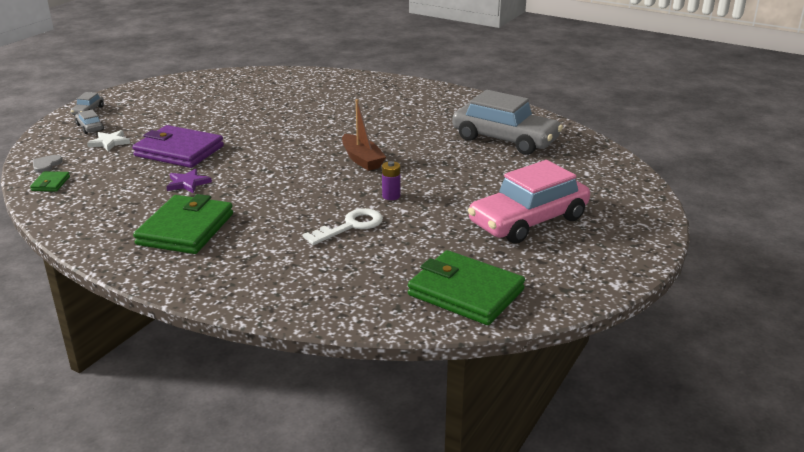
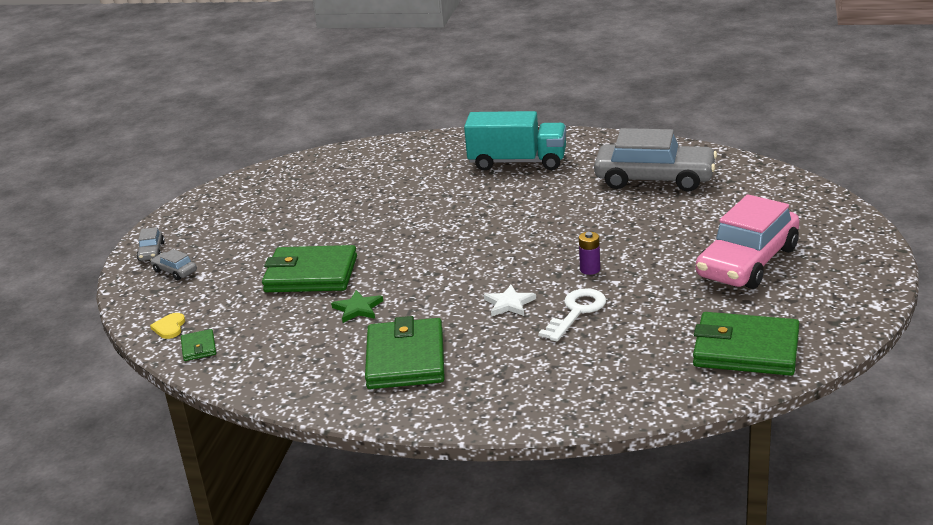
camera: 15 degrees left, 0 degrees up
(46, 165) = (169, 327): grey heart -> yellow heart
(109, 142) = (218, 283): white star -> white star (509, 304)
(179, 151) = (311, 274): purple wallet -> green wallet
(188, 183) = (358, 308): purple star -> green star
(362, 159) = (524, 236): brown boat -> none
(407, 105) = (517, 162): none -> turquoise truck

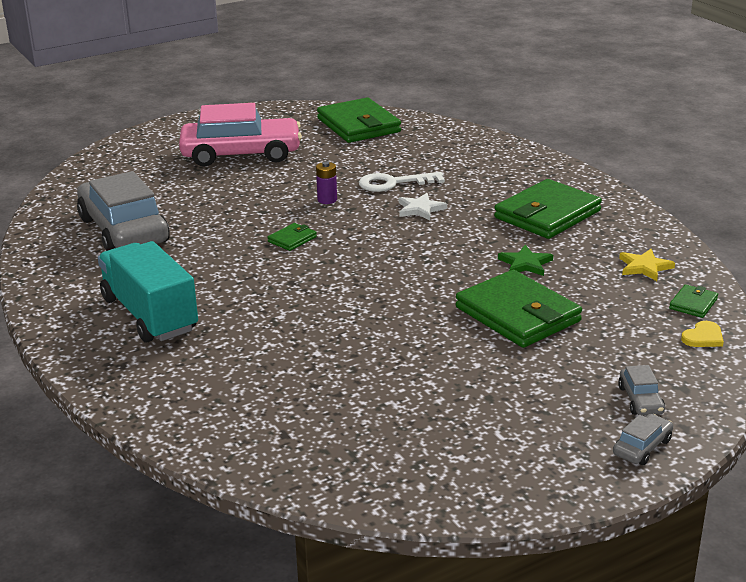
camera: 135 degrees left, 0 degrees up
(266, 357) = (644, 267): none -> yellow star
(543, 233) = (292, 239): none -> green wallet

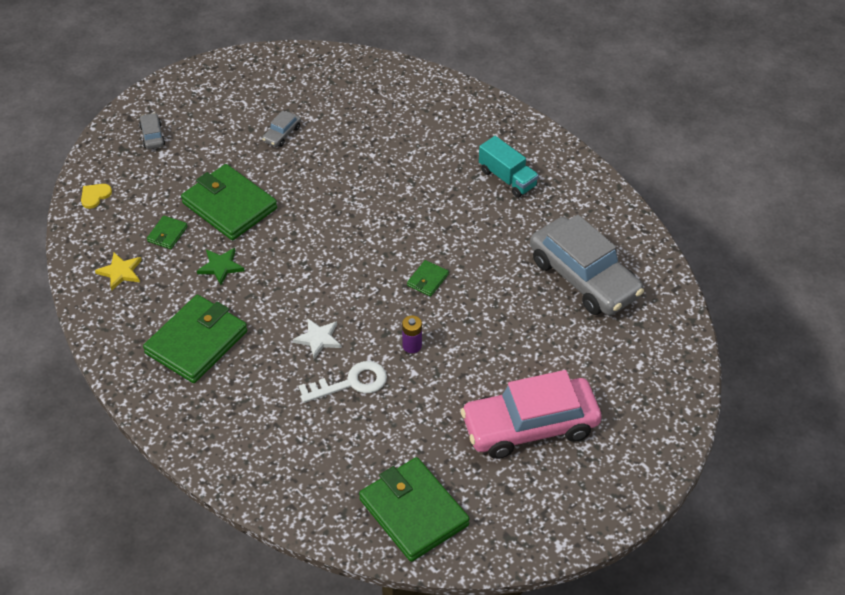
camera: 170 degrees right, 20 degrees up
(150, 315) = (507, 178): turquoise truck -> turquoise truck, size x0.63
(642, 447) = (158, 102): grey car -> grey car (282, 134)
(693, 304) = (92, 231): green wallet -> green wallet (167, 234)

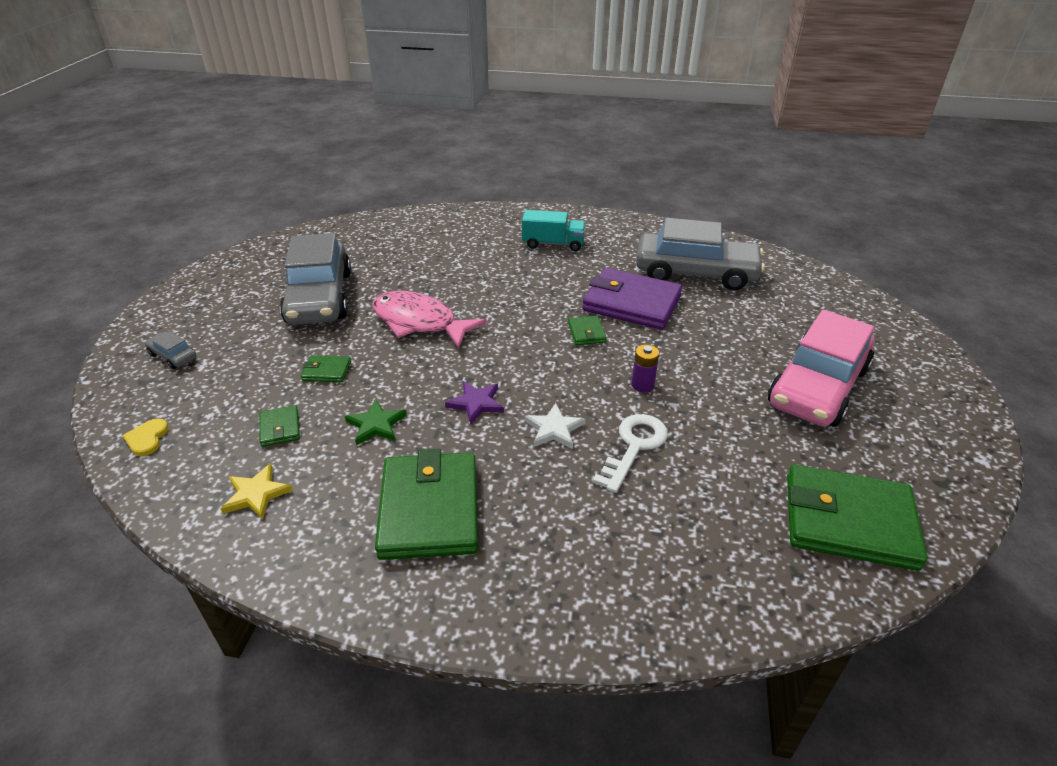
camera: 40 degrees left, 10 degrees down
(229, 206) = (326, 371): green wallet -> green wallet, size x0.44
(282, 134) = (319, 297): grey car -> grey car, size x2.47
(293, 289) = (476, 403): none -> purple star
(325, 199) = (419, 322): none -> pink fish
(493, 275) = (631, 303): none -> purple wallet

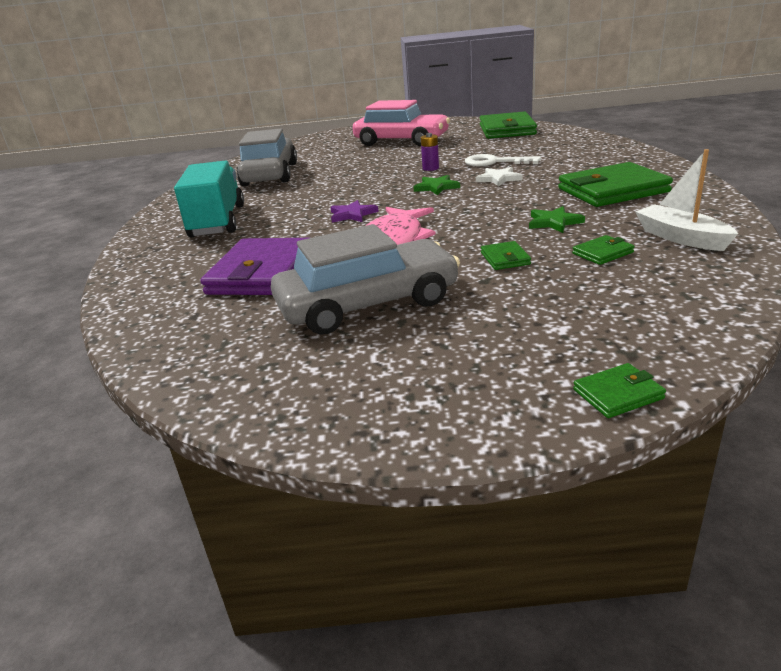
camera: 100 degrees left, 10 degrees down
(147, 438) = (701, 307): yellow heart -> none
(173, 356) = (564, 355): grey car -> none
(256, 494) = (681, 238): yellow star -> white boat
(476, 403) = (493, 200): purple star -> purple star (352, 214)
(553, 244) = (217, 221): turquoise truck -> turquoise truck, size x1.60
(557, 374) = (436, 187): none -> green star
(586, 333) = (374, 188): green wallet -> green wallet (618, 394)
(631, 303) = (324, 184): purple wallet -> purple wallet (262, 273)

